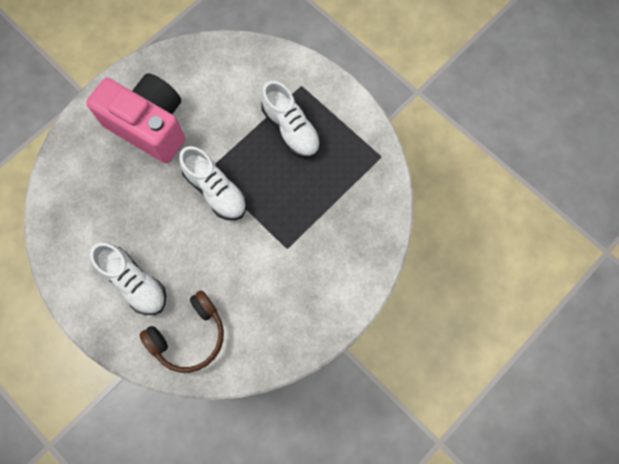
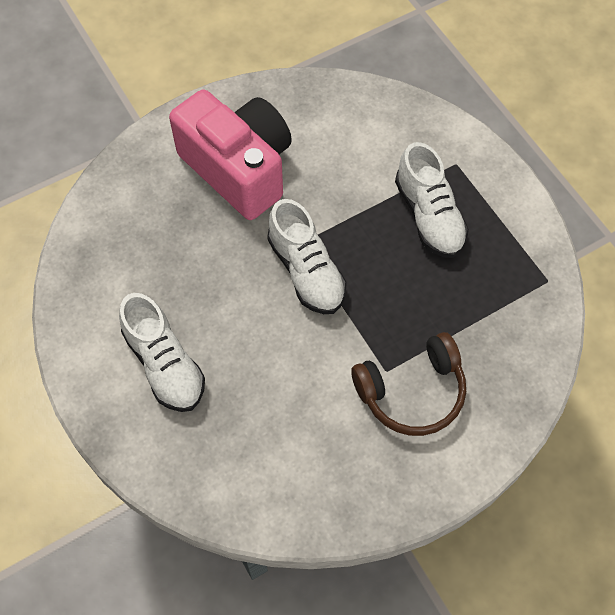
camera: 15 degrees right, 10 degrees down
(189, 336) = (220, 454): brown headphones -> brown headphones (412, 392)

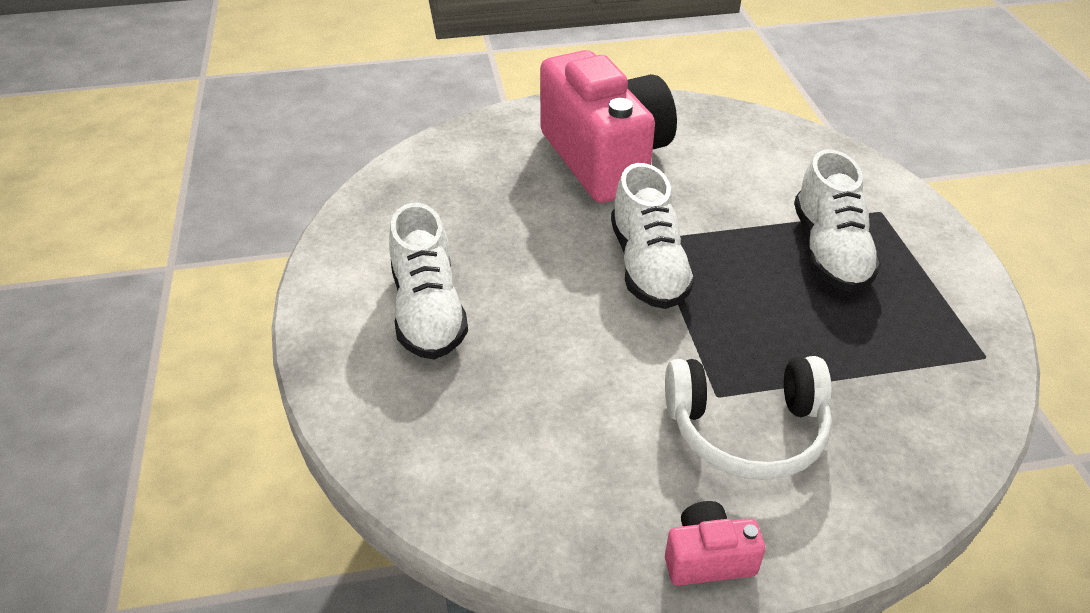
camera: 20 degrees right, 20 degrees down
(412, 392) = (747, 429): brown headphones -> white headphones
(413, 493) = (707, 558): none -> pink camera

